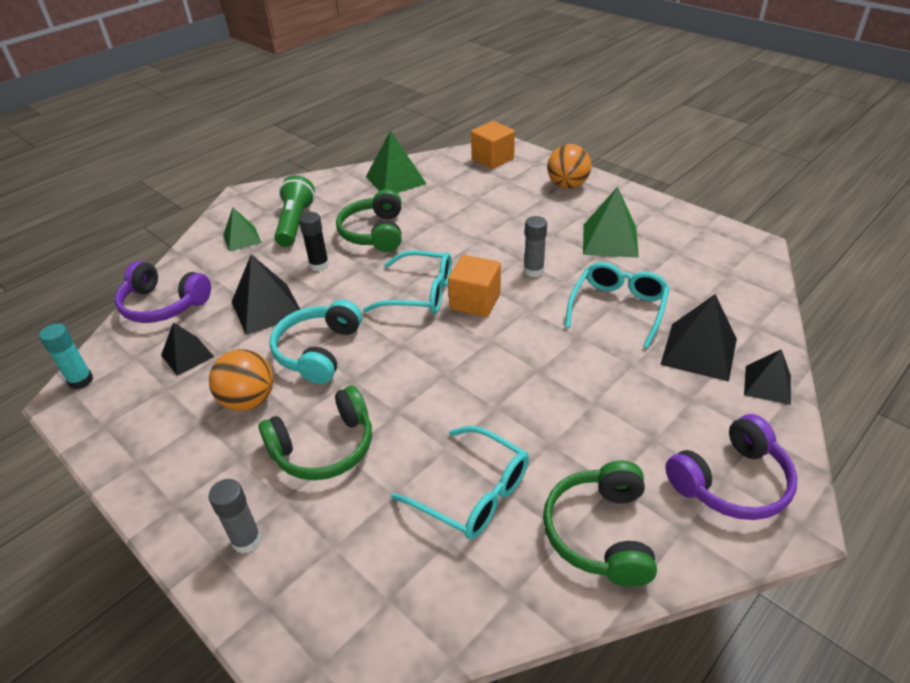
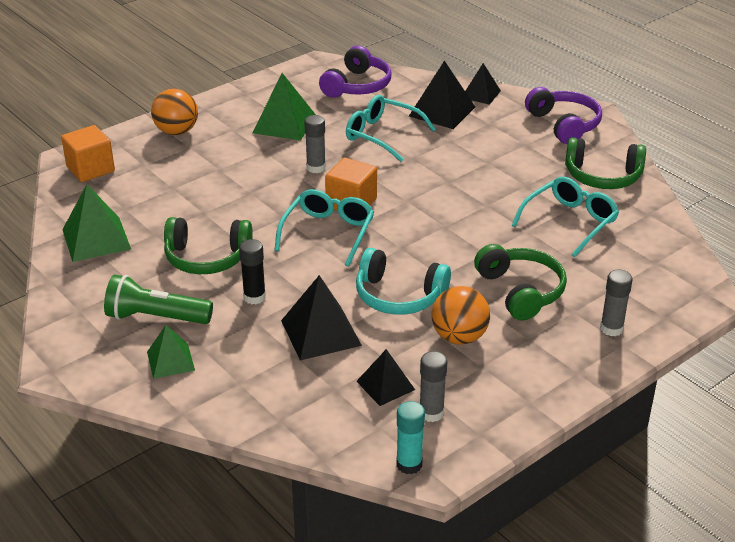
camera: 85 degrees left, 5 degrees down
(142, 389) = (431, 413): none -> grey glue stick
(163, 305) = (288, 415): purple headphones -> purple headphones (357, 86)

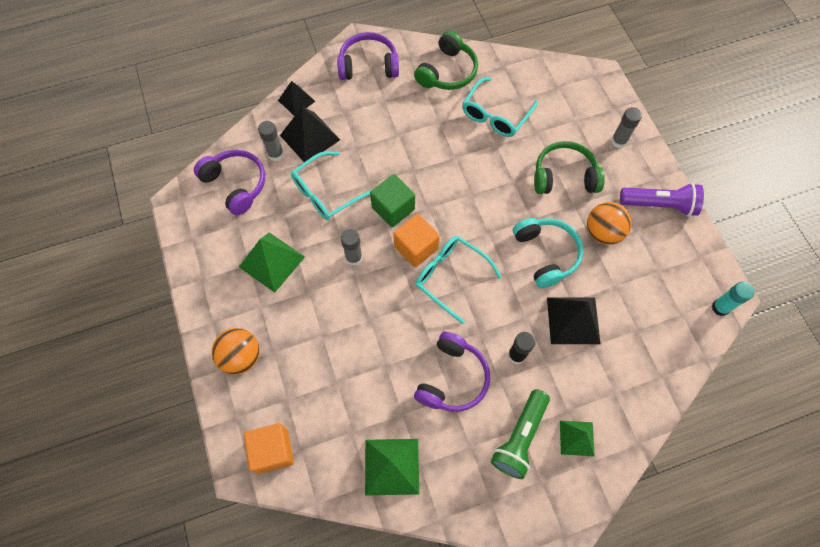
camera: 70 degrees left, 30 degrees up
(207, 258) = (452, 378): green headphones -> purple headphones
(385, 385) = (641, 296): black pyramid -> none
(390, 178) = (393, 208): none -> green cube
(399, 296) = (546, 254): turquoise headphones -> turquoise headphones turned 60 degrees counterclockwise
(431, 413) = (675, 277): grey glue stick -> grey glue stick (276, 154)
(536, 382) = (659, 205): none -> purple flashlight
(570, 222) = (495, 115): turquoise glasses -> turquoise glasses turned 120 degrees counterclockwise

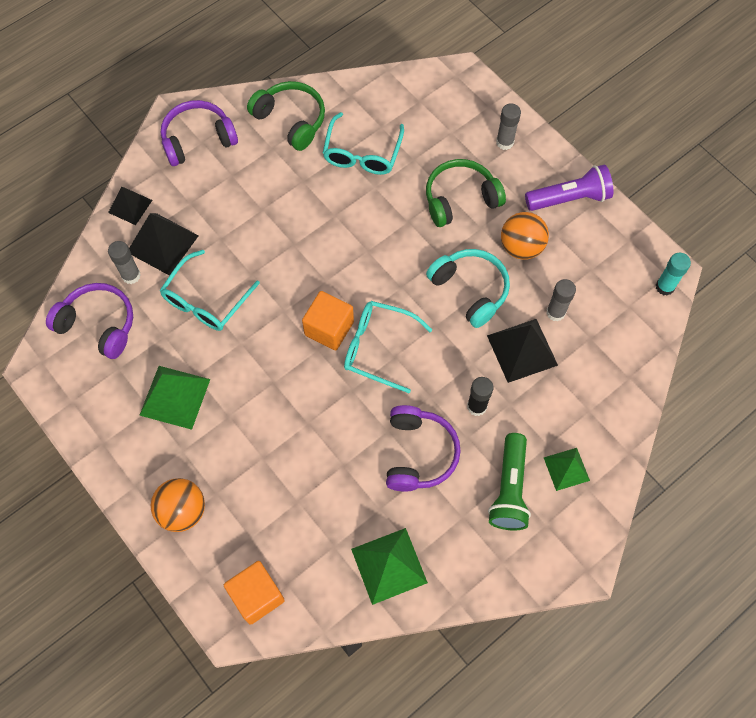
camera: 20 degrees left, 0 degrees up
(354, 258) = (265, 362): grey glue stick -> grey glue stick (555, 312)
(393, 208) = (288, 294): green cube -> none
(447, 72) = (291, 120): green headphones -> green headphones turned 60 degrees counterclockwise

